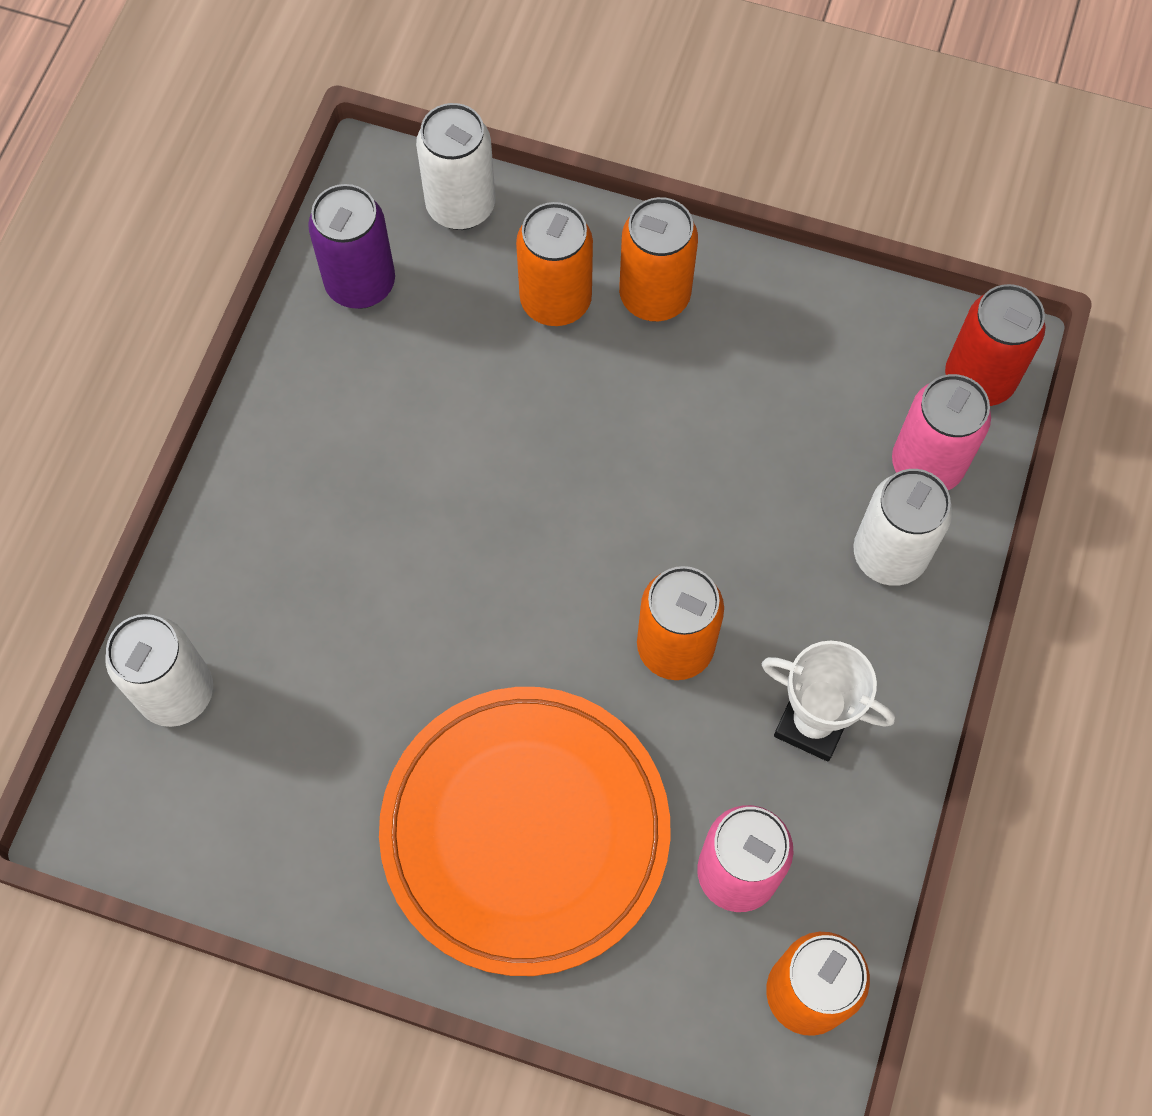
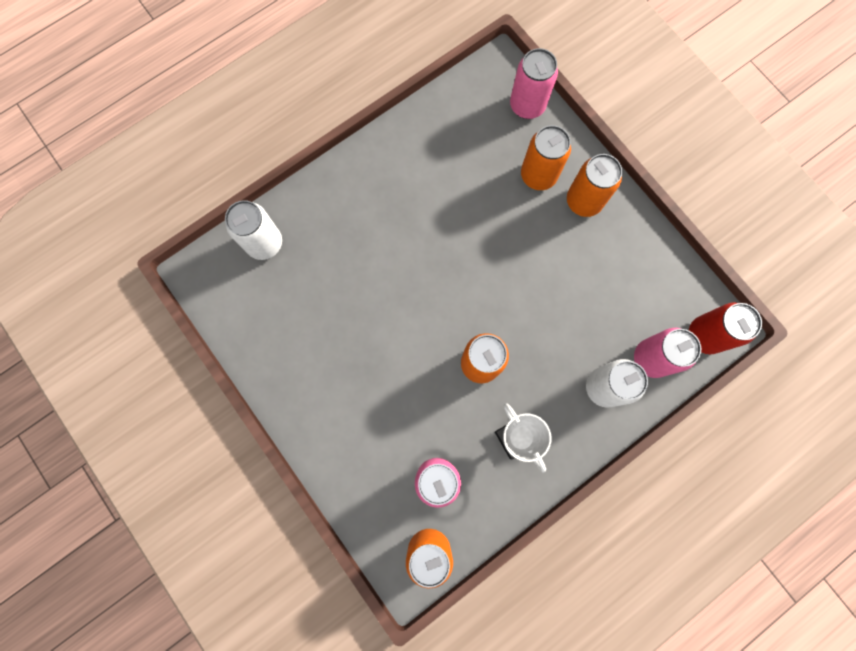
camera: 35 degrees right, 10 degrees up
(360, 284) = (459, 114): purple can -> none
(461, 206) = (527, 105): white can -> pink can
(525, 831) = (362, 398): orange plate -> none

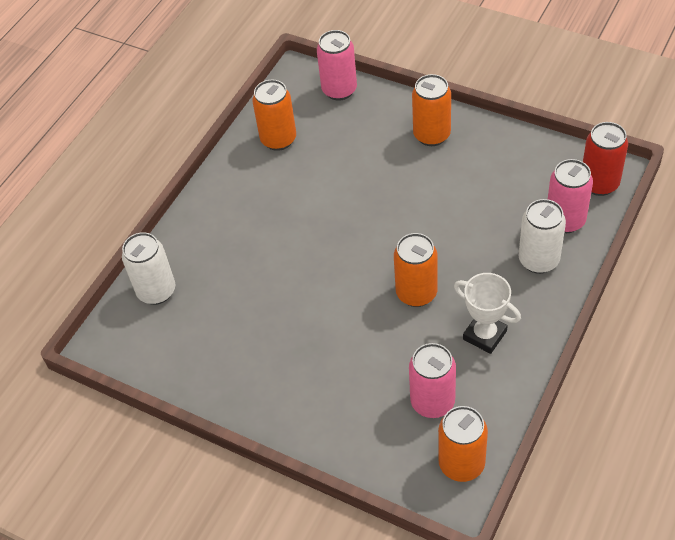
camera: 20 degrees left, 25 degrees down
(538, 175) = (380, 134): orange can -> orange can (278, 139)

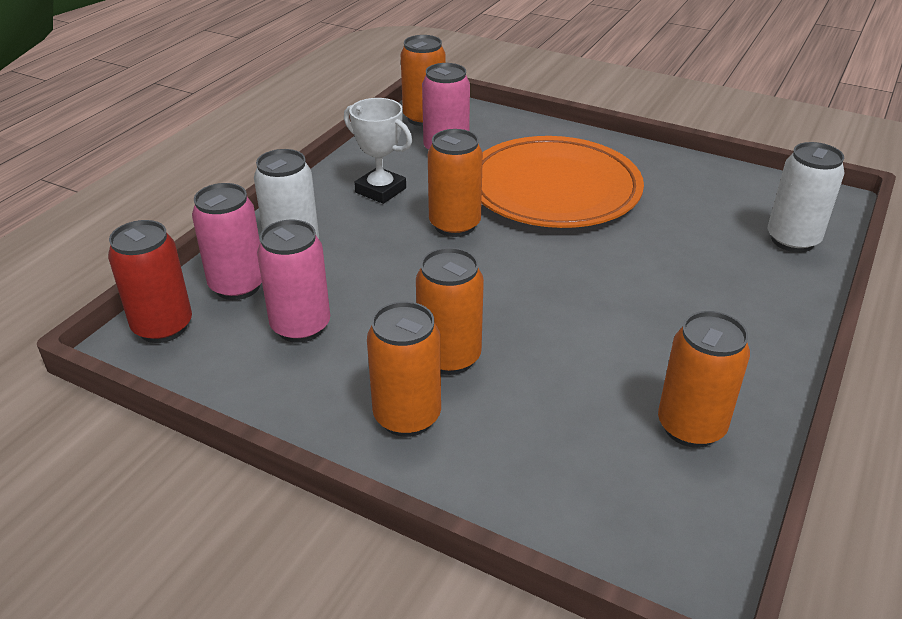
camera: 175 degrees right, 15 degrees down
(333, 346) = (554, 189): none -> orange plate
(339, 90) = (589, 524): pink can -> pink can (301, 327)
(411, 173) = (449, 358): none -> orange can

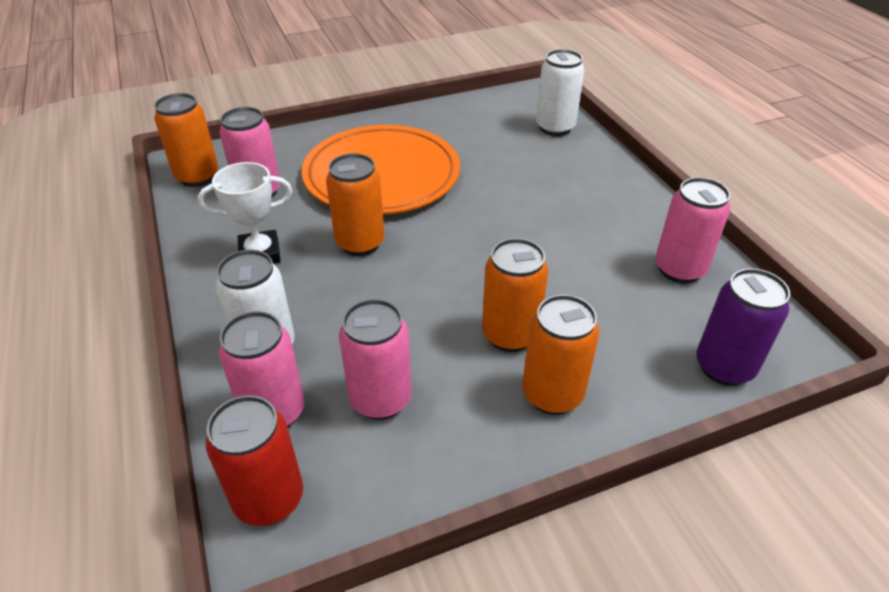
camera: 50 degrees left, 5 degrees up
(580, 522) = (724, 367): none -> purple can
(691, 427) = (679, 269): orange can -> pink can

